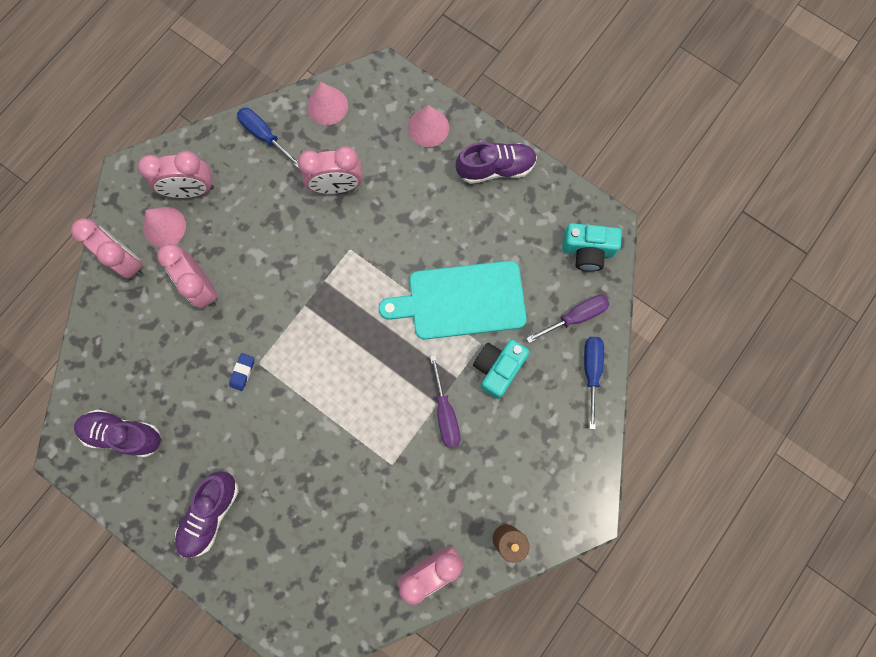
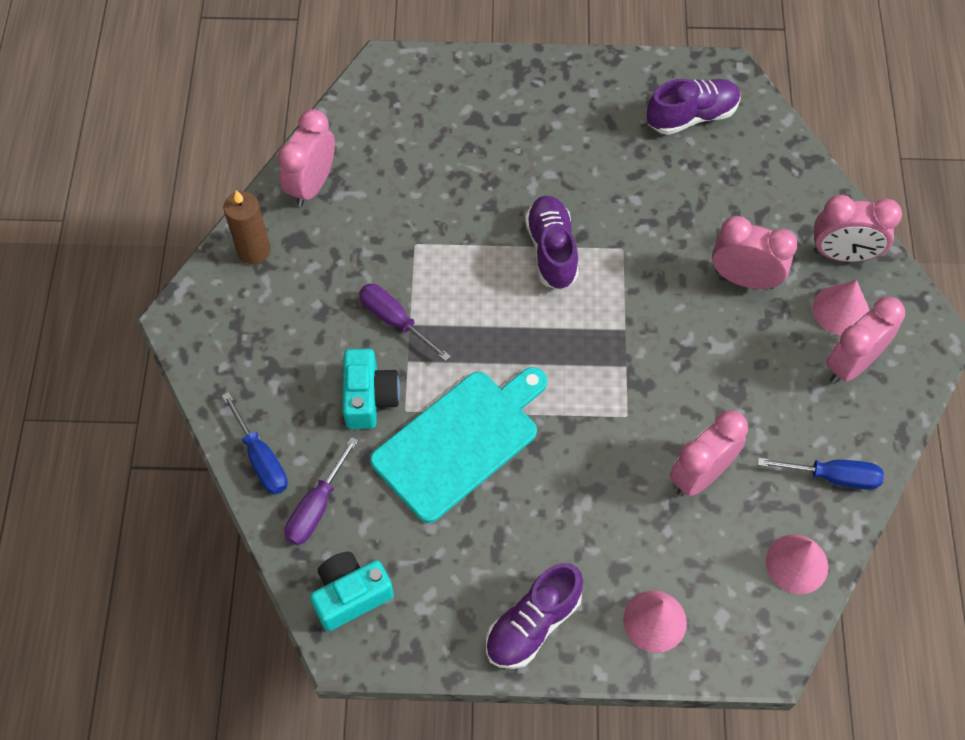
camera: 145 degrees right, 15 degrees down
(210, 514) = (553, 106): purple shoe -> purple shoe (552, 251)
(242, 372) = (631, 231): blue eraser -> none

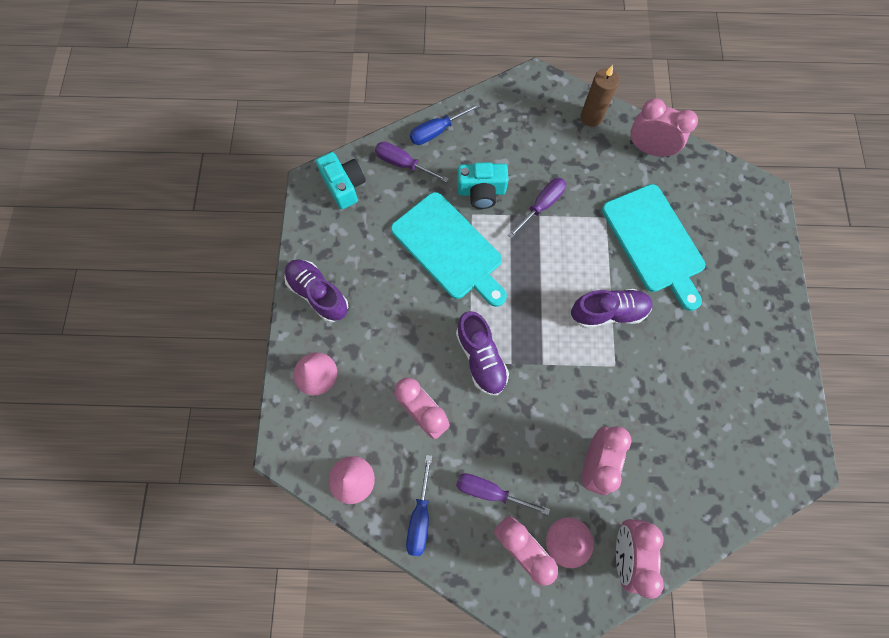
camera: 90 degrees right, 10 degrees up
(452, 191) = (654, 242): none -> turquoise cutting board
(691, 116) = (753, 430): purple shoe -> purple shoe (481, 358)
(792, 394) = (490, 491): none -> purple screwdriver

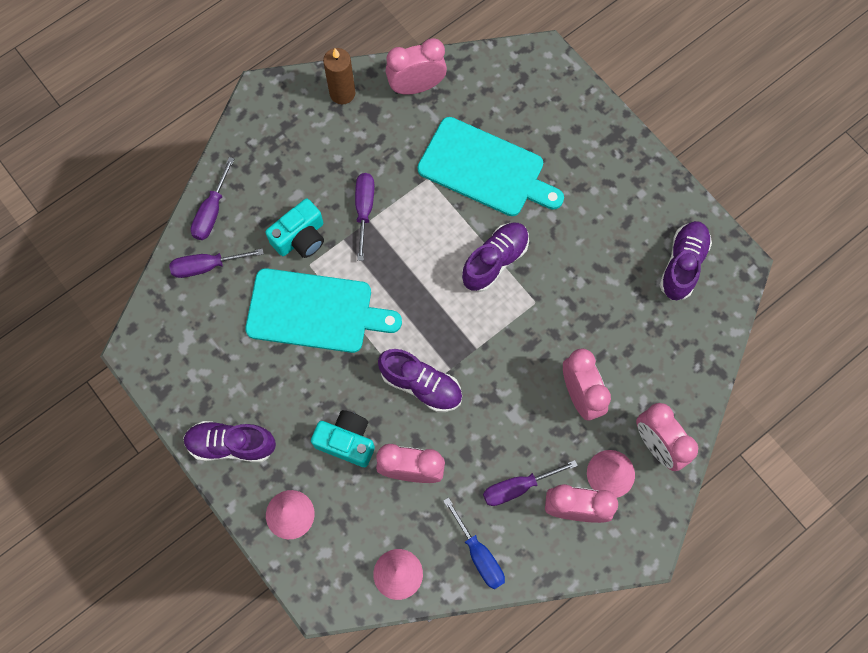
camera: 40 degrees left, 0 degrees up
(344, 186) = (168, 329): turquoise camera -> turquoise camera (346, 441)
(437, 131) = (212, 211): blue screwdriver -> purple screwdriver
(757, 429) = (682, 265): none -> purple shoe

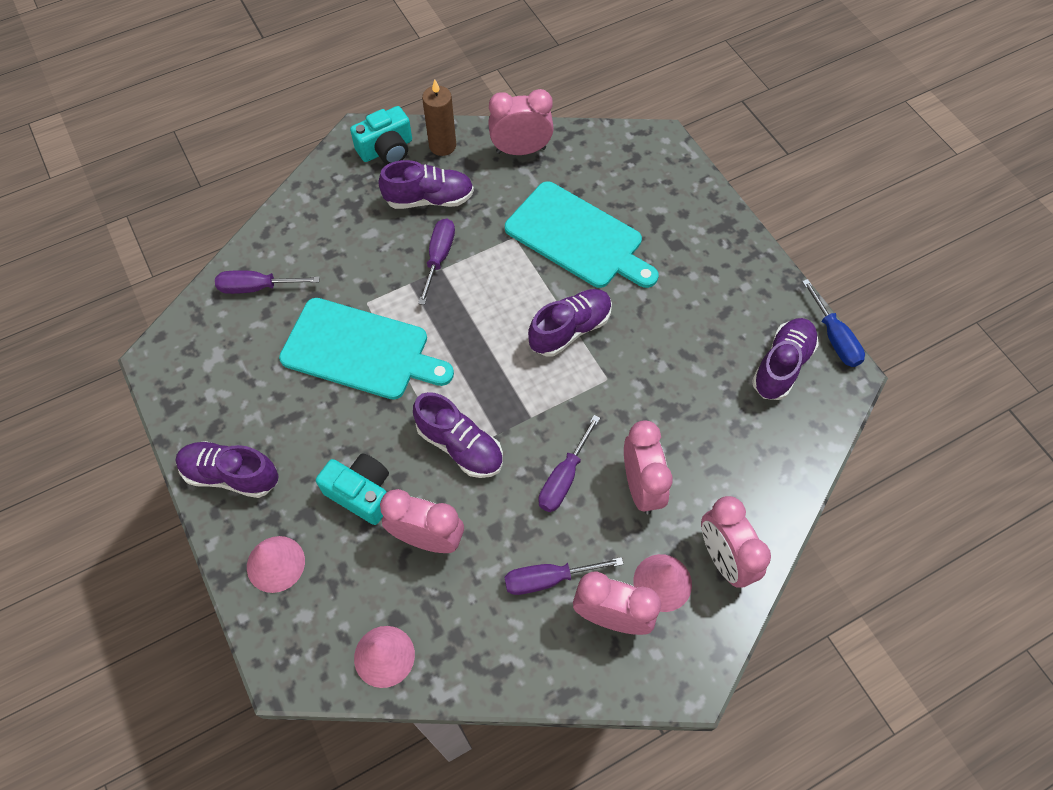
camera: 10 degrees right, 10 degrees down
(212, 211) = (278, 235): purple screwdriver -> purple screwdriver (564, 477)
(300, 237) = (364, 274): turquoise camera -> turquoise camera (386, 149)
(342, 151) = (429, 199): none -> purple shoe
(478, 554) = (486, 649): blue screwdriver -> blue screwdriver (834, 337)

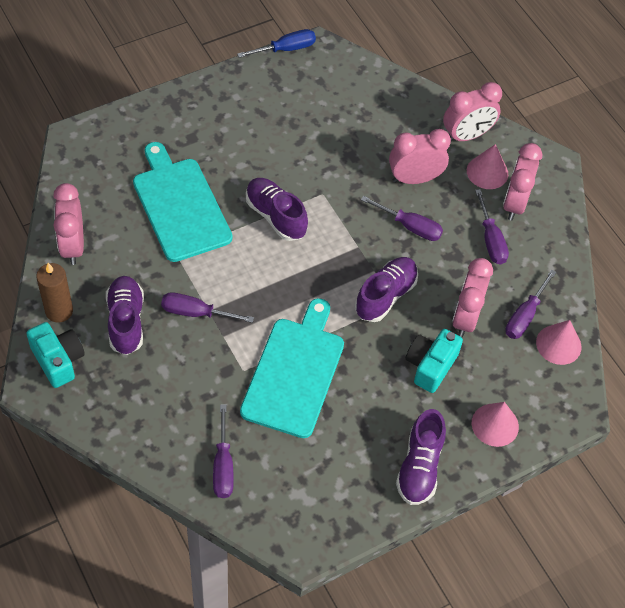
camera: 95 degrees left, 5 degrees down
(429, 615) = (525, 315): none -> purple screwdriver
(578, 237) = (180, 206): turquoise cutting board -> turquoise cutting board turned 60 degrees counterclockwise
(782, 366) = (310, 83): purple shoe -> none

